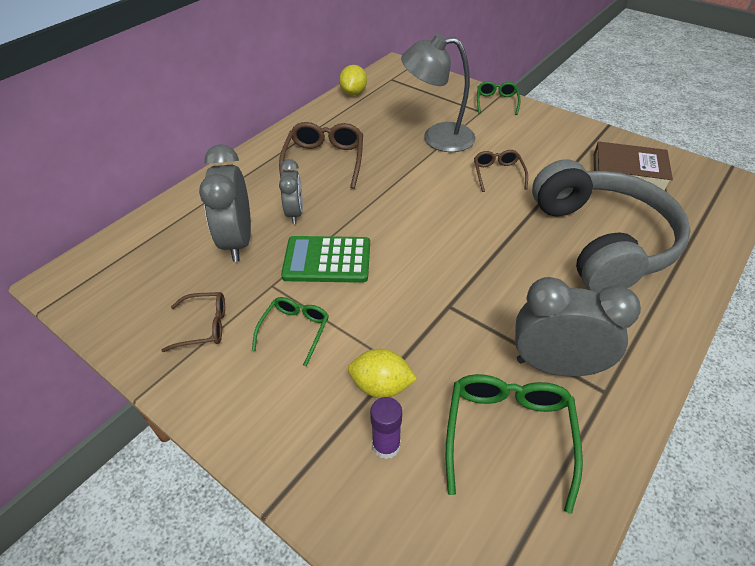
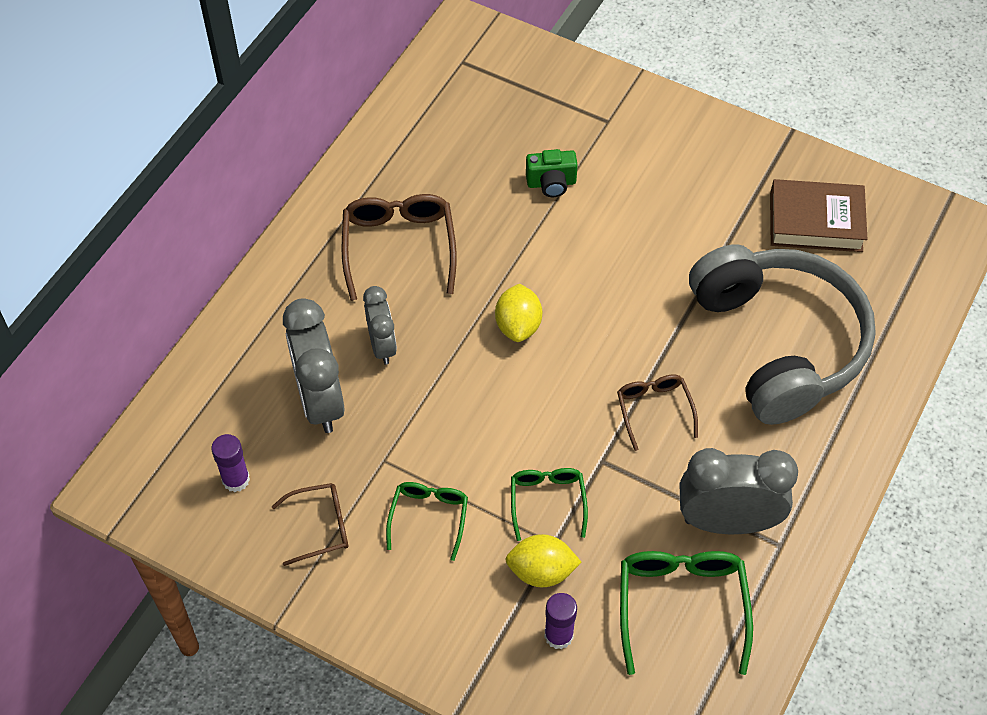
camera: 10 degrees left, 10 degrees up
(153, 285) = (236, 480): none -> purple glue stick
(327, 260) = (443, 415): green calculator -> none
(353, 93) = (409, 100): yellow lemon -> yellow lemon (518, 326)
(437, 137) = (551, 183): grey lamp -> green camera
(496, 102) = (629, 99): green glasses -> green glasses (547, 502)
(498, 174) = (643, 245): brown glasses -> brown glasses (654, 410)

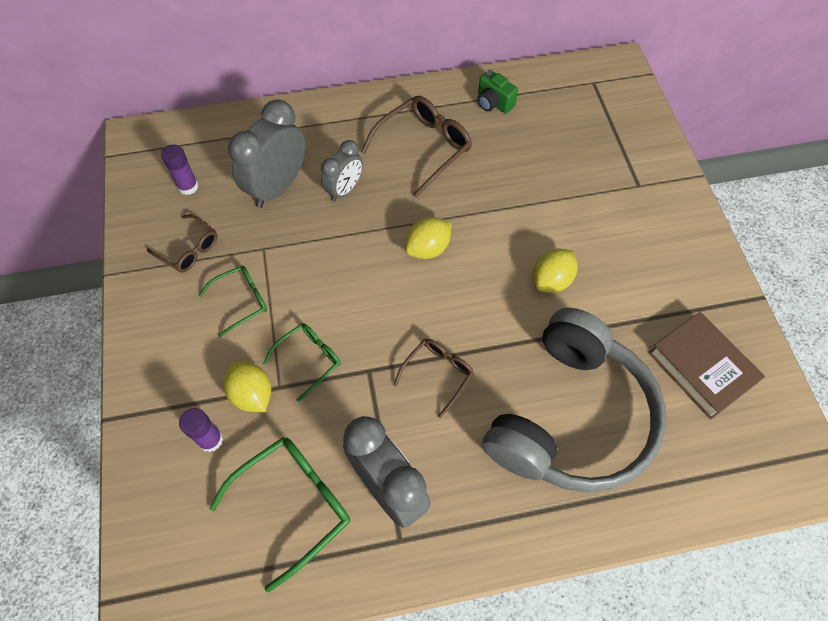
camera: 50 degrees right, 5 degrees up
(551, 183) = (555, 190): green camera -> green camera (493, 103)
(641, 258) = (551, 280): none -> yellow lemon

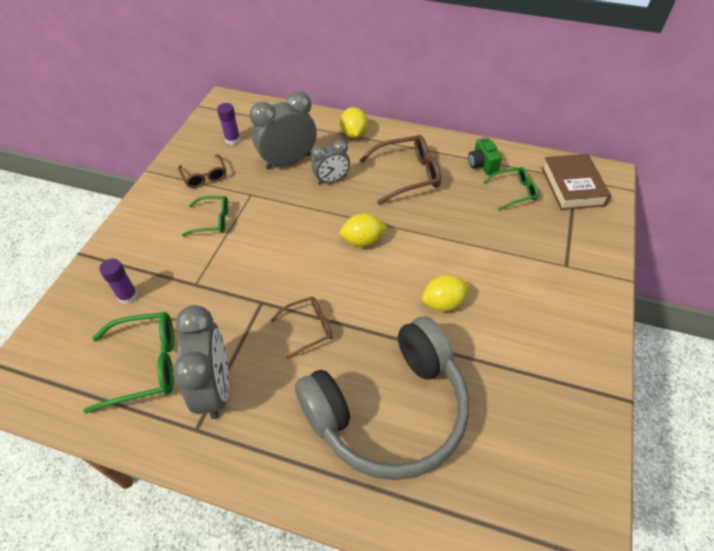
camera: 30 degrees right, 10 degrees down
(252, 394) = (175, 280): yellow lemon -> yellow lemon (354, 134)
(308, 360) = (227, 276): green glasses -> green glasses (514, 192)
(701, 368) = (531, 430): brown book -> brown book (572, 186)

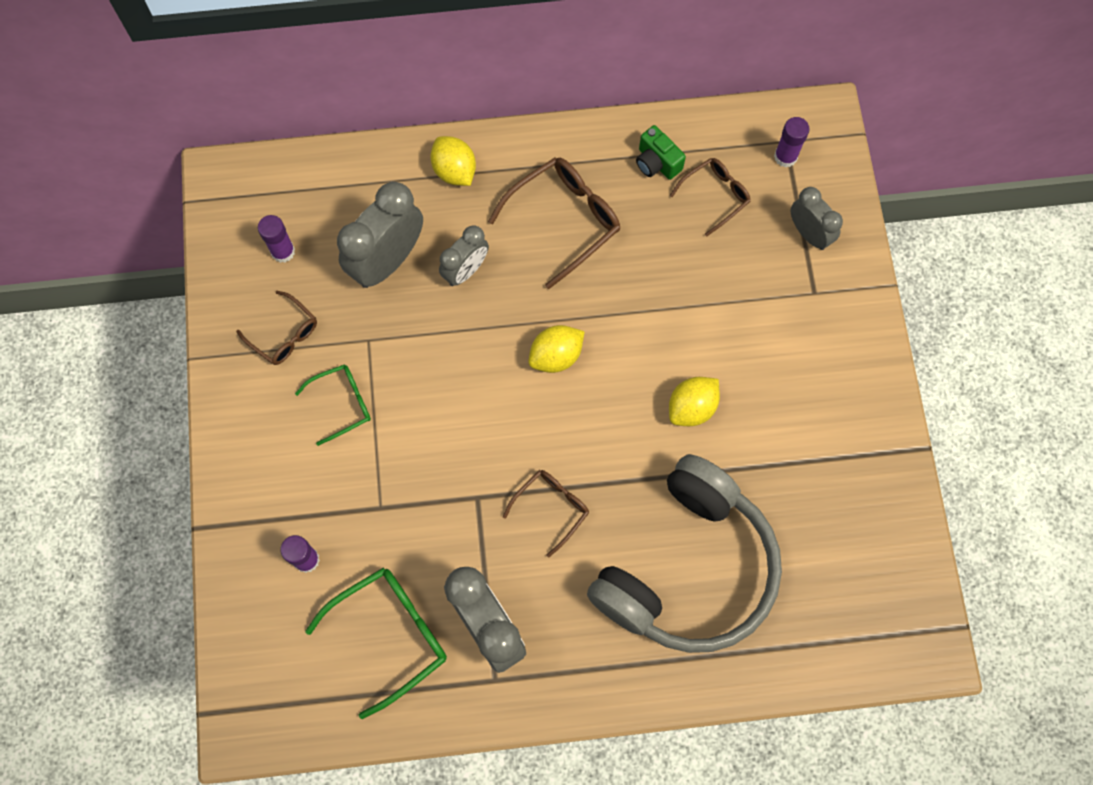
camera: 25 degrees left, 20 degrees up
(514, 192) = (714, 196): green glasses -> brown glasses
(572, 186) = (785, 157): brown book -> purple glue stick
(574, 231) = (809, 234): none -> grey clock

